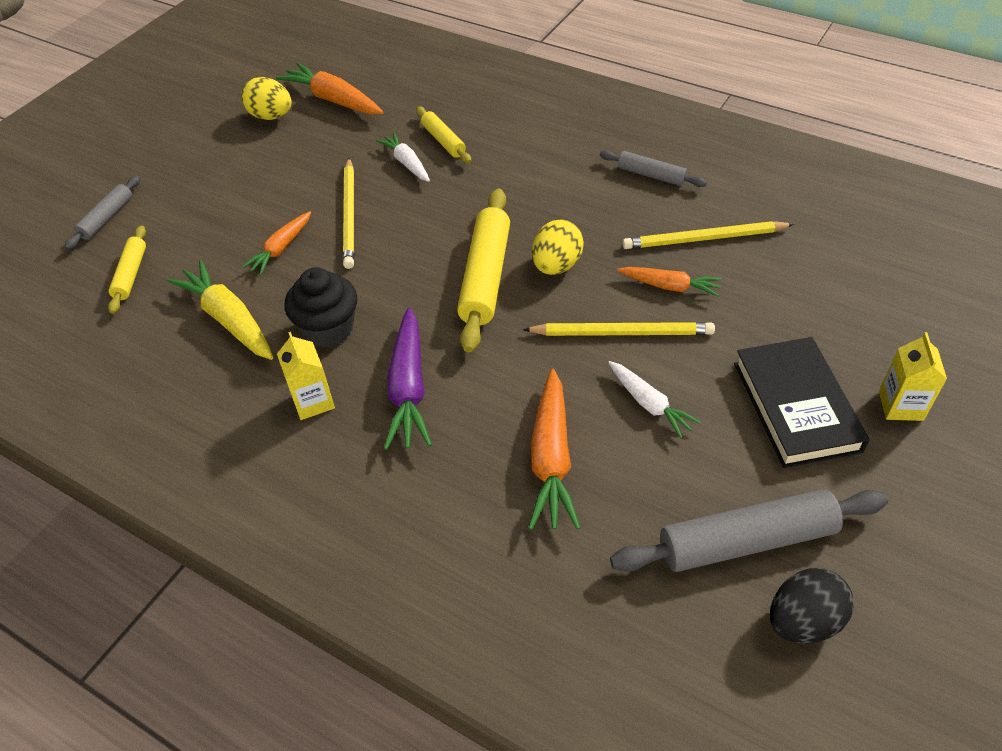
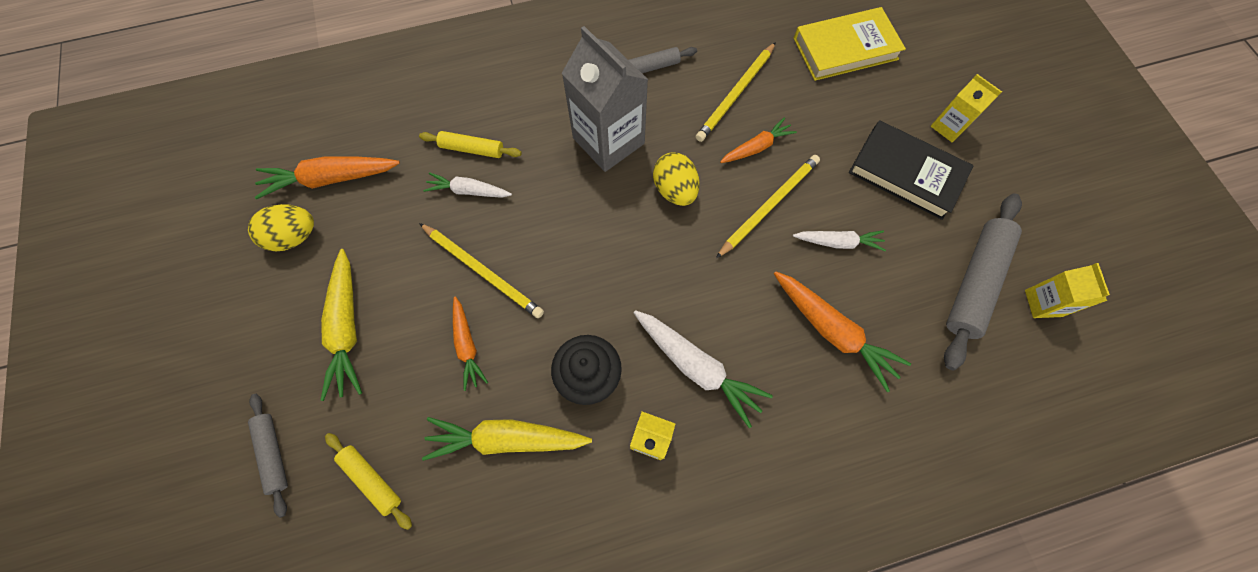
camera: 50 degrees left, 20 degrees up
(230, 185) = (347, 328): none -> yellow carrot
(408, 388) = (697, 367): purple carrot -> white carrot
(485, 277) = (641, 238): yellow rolling pin -> none
(549, 200) = (608, 141): none -> grey carton
(803, 621) = (1043, 303): black egg -> yellow carton
(867, 274) = (845, 48): none -> yellow book

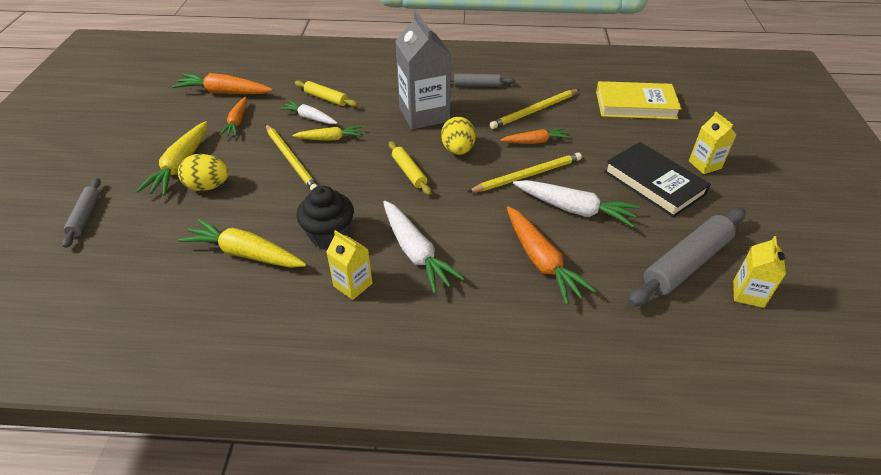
camera: 20 degrees right, 25 degrees down
(295, 236) = (182, 114): yellow egg -> yellow egg (208, 186)
(372, 480) = (137, 249): yellow rolling pin -> yellow rolling pin (409, 172)
(467, 345) = (253, 195): orange carrot -> orange carrot (237, 121)
(513, 220) = (330, 139): none -> yellow carrot
(838, 242) = (574, 209): white carrot -> white carrot, size x1.60

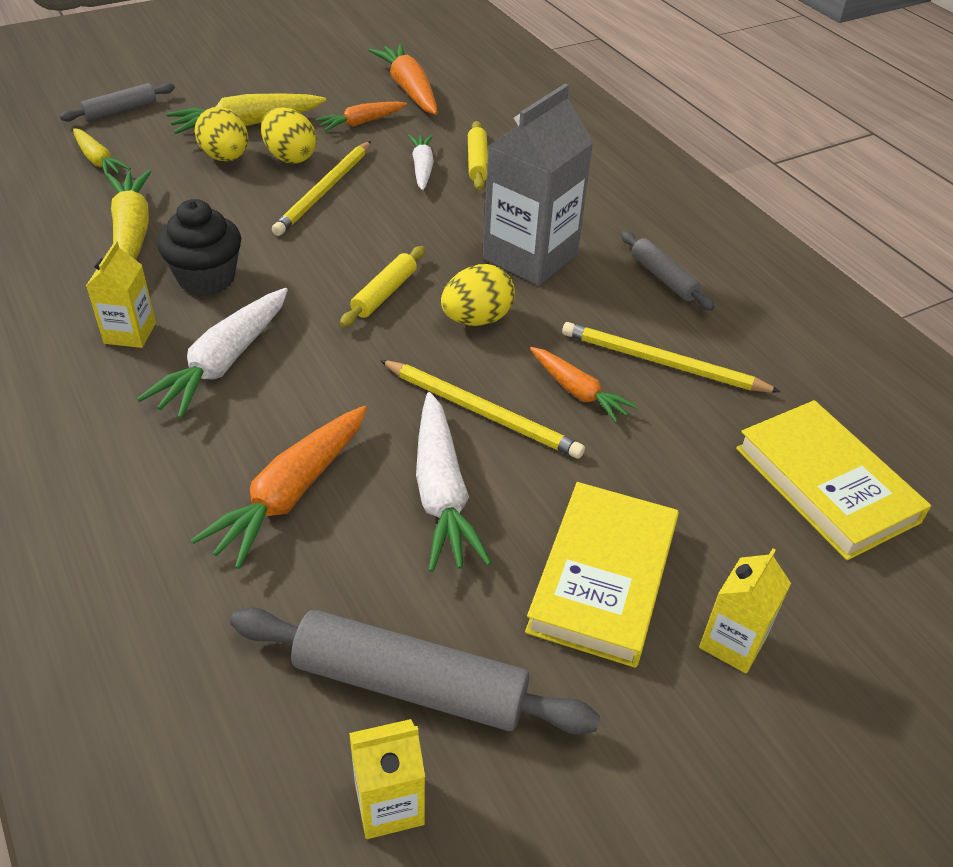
camera: 55 degrees right, 0 degrees up
(240, 160) = (290, 157): none -> yellow egg
(330, 139) = (394, 201): yellow carrot -> yellow carrot (98, 160)
(654, 183) = (603, 578): black book -> yellow book

